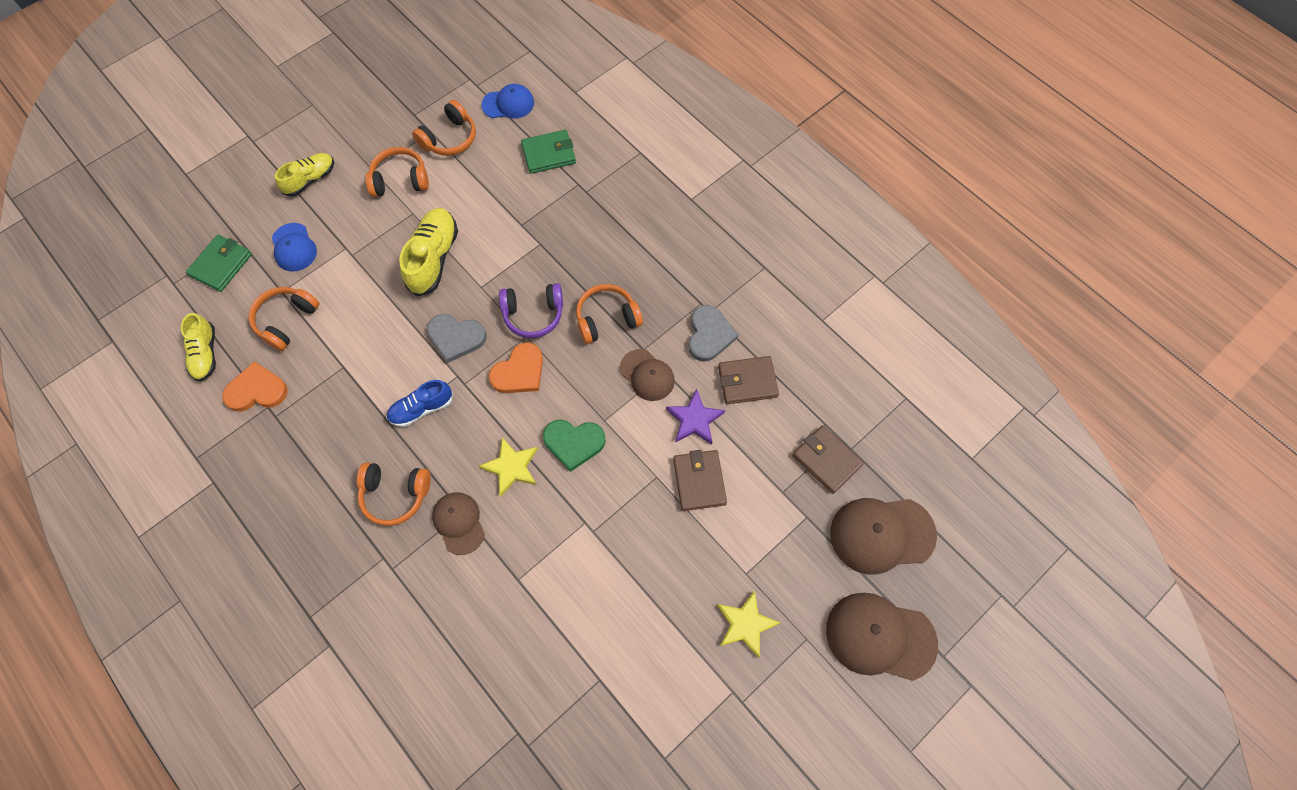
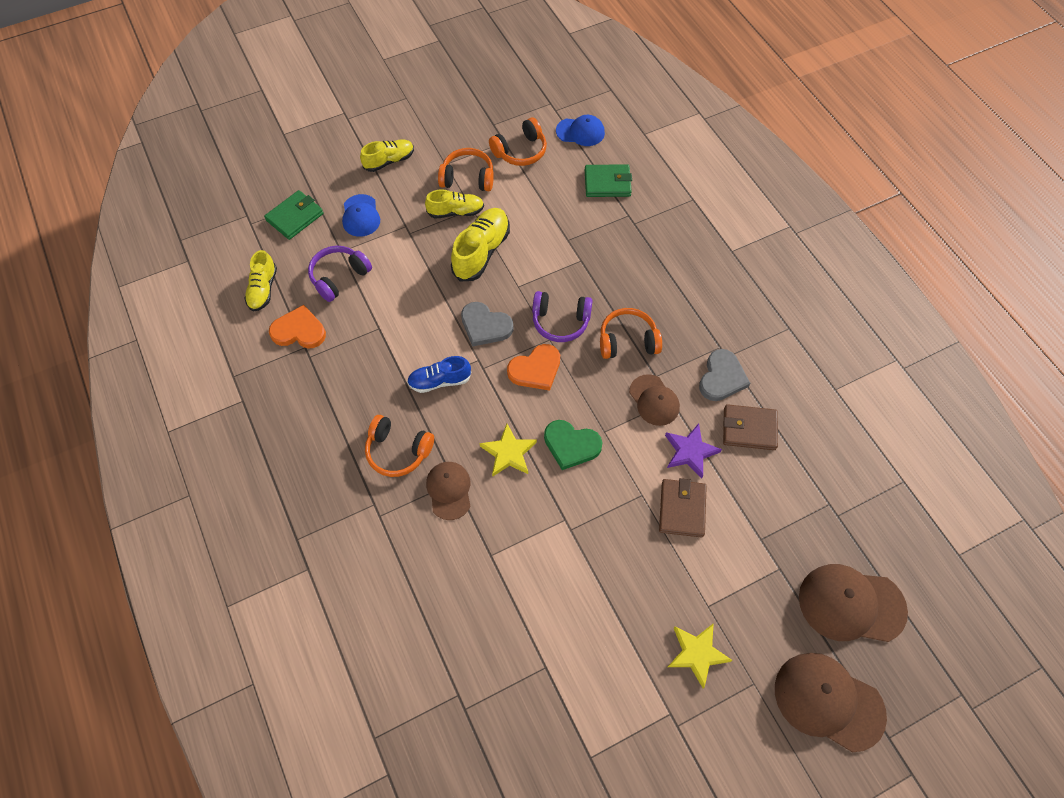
camera: 15 degrees right, 5 degrees down
(286, 321) = (339, 277): orange headphones -> purple headphones
(396, 220) = (455, 212): none -> yellow shoe
(826, 460) = (811, 520): brown wallet -> none

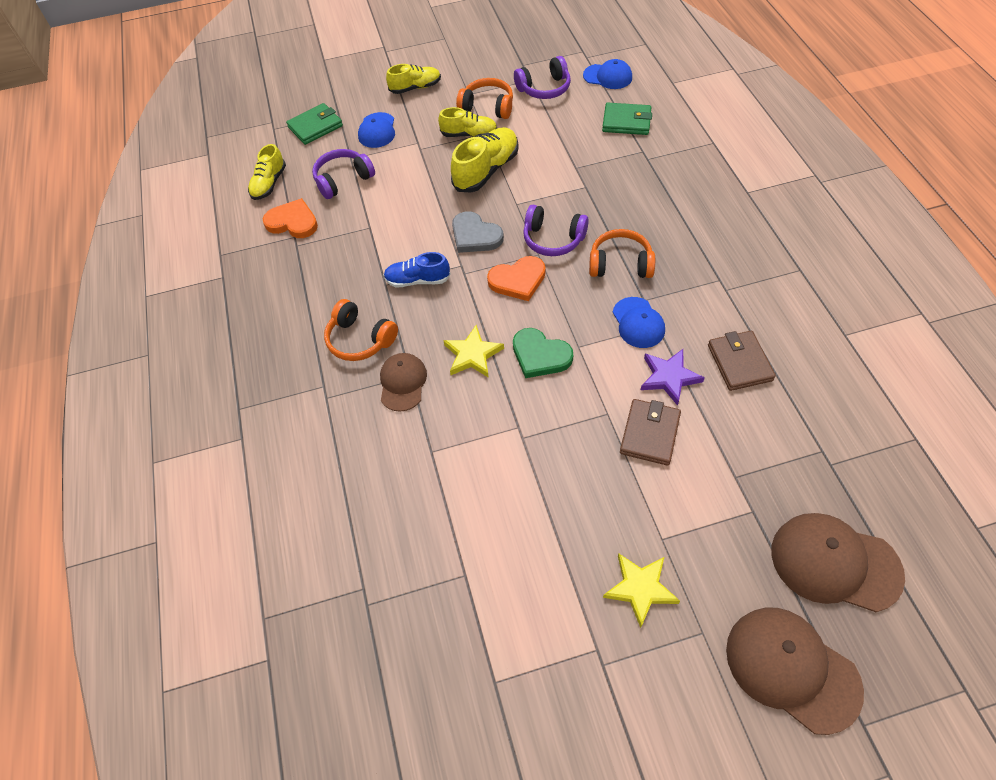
camera: 15 degrees right, 5 degrees down
(520, 151) = (544, 88): orange headphones -> purple headphones
(654, 400) = (638, 323): brown cap -> blue cap
(722, 378) = (717, 309): grey heart -> none
(749, 429) = (739, 362): brown wallet -> brown wallet turned 60 degrees clockwise

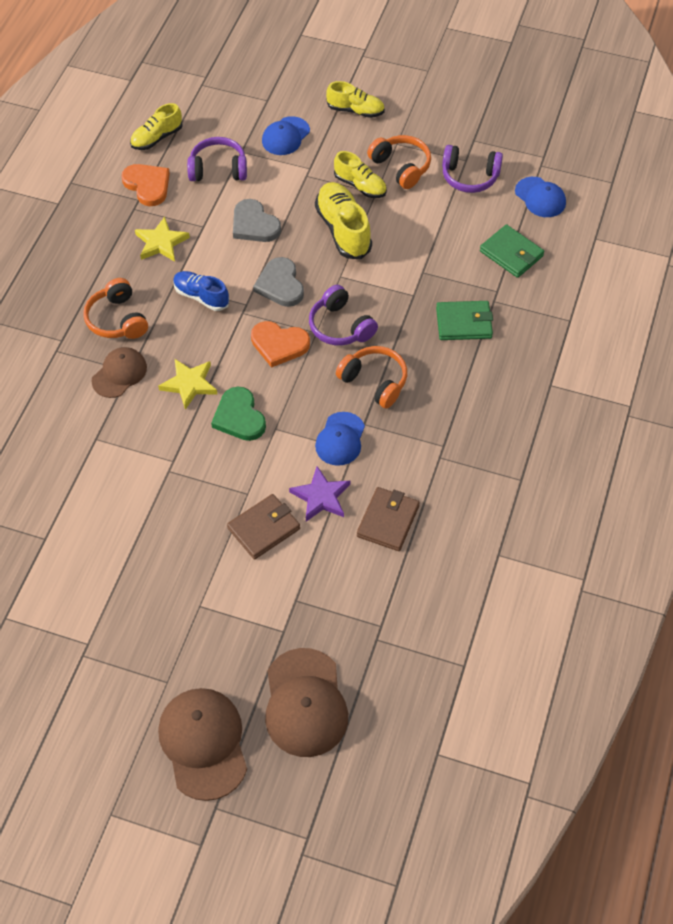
camera: 30 degrees right, 0 degrees up
(315, 126) = (237, 102): green wallet -> green wallet (464, 323)
(411, 204) = (254, 224): none -> grey heart
(486, 171) = (343, 230): yellow shoe -> yellow shoe turned 90 degrees counterclockwise
(640, 588) = (153, 626): yellow star -> yellow star (161, 243)
(834, 563) = (305, 703): brown cap -> brown cap turned 150 degrees counterclockwise

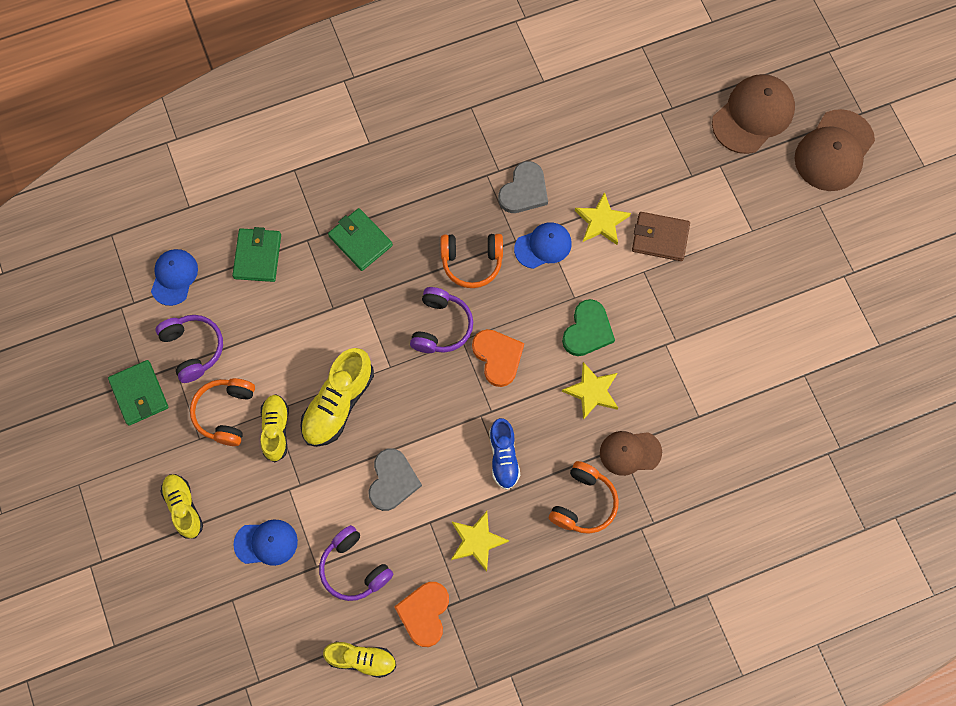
camera: 130 degrees left, 15 degrees up
(280, 285) = (438, 405): grey heart -> grey heart (524, 191)
(321, 497) = (601, 221): purple star -> yellow star
(374, 382) = (472, 262): orange headphones -> orange headphones turned 90 degrees counterclockwise
(388, 521) = (580, 165): brown wallet -> none
(463, 131) = (139, 394): none -> green wallet

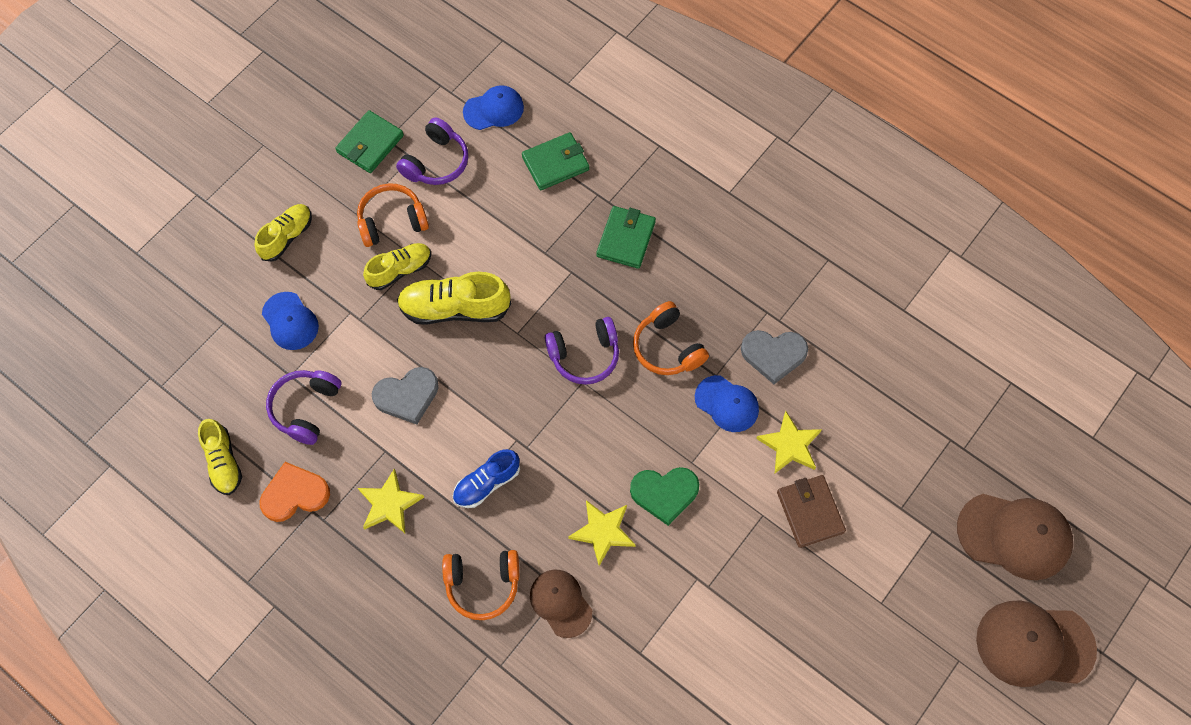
camera: 60 degrees right, 5 degrees down
(498, 357) = (585, 424): orange heart -> none

